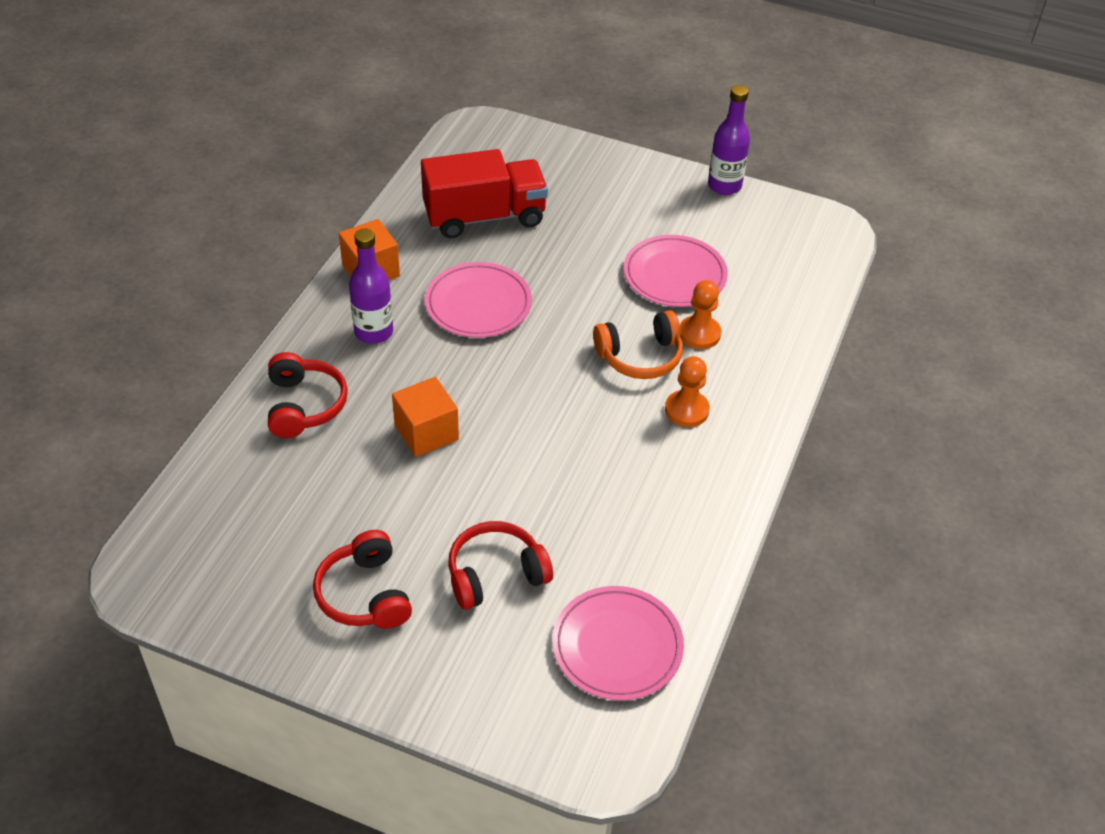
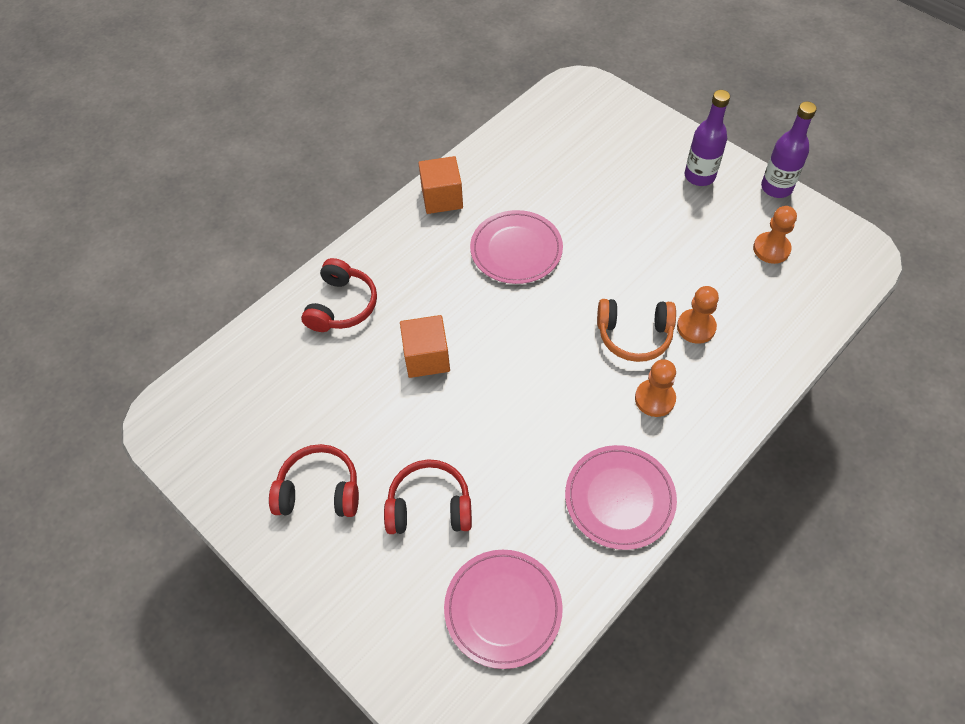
camera: 25 degrees right, 10 degrees up
(365, 594) = (319, 490): red headphones -> red headphones turned 90 degrees clockwise
(374, 332) = (422, 254): purple bottle -> purple bottle (699, 176)
(484, 216) = (554, 170): red truck -> none
(674, 275) = (696, 264): pink plate -> pink plate (619, 498)
(743, 244) = (771, 249): none -> orange pawn

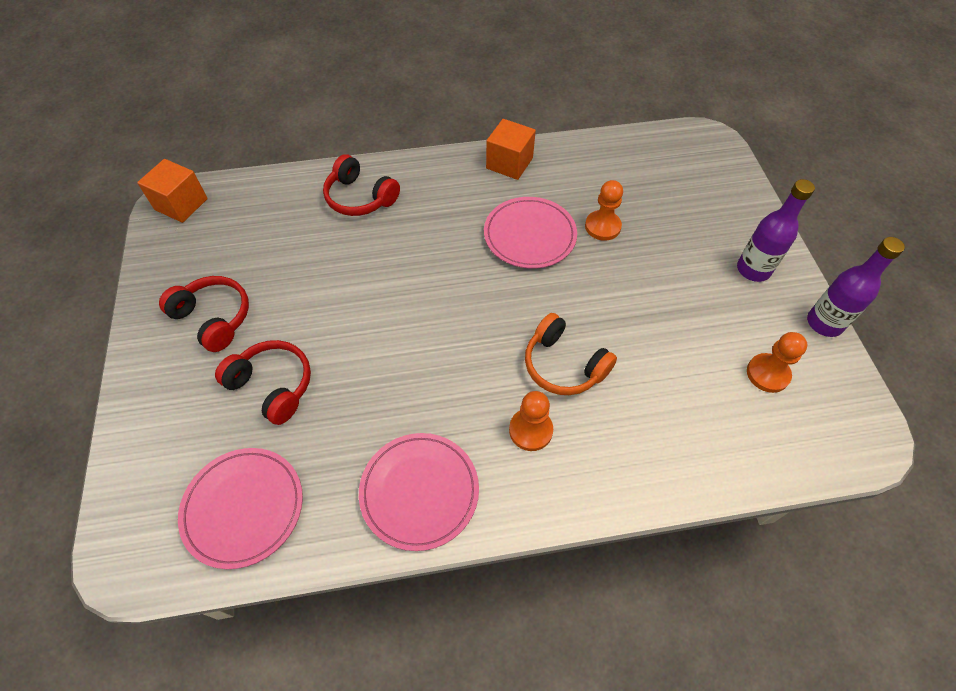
camera: 35 degrees right, 0 degrees up
(342, 305) = (360, 198): red headphones -> red headphones turned 75 degrees clockwise
(426, 357) = (381, 273): orange cube -> orange cube (181, 204)
(696, 327) = (627, 395): orange pawn -> orange pawn (602, 226)

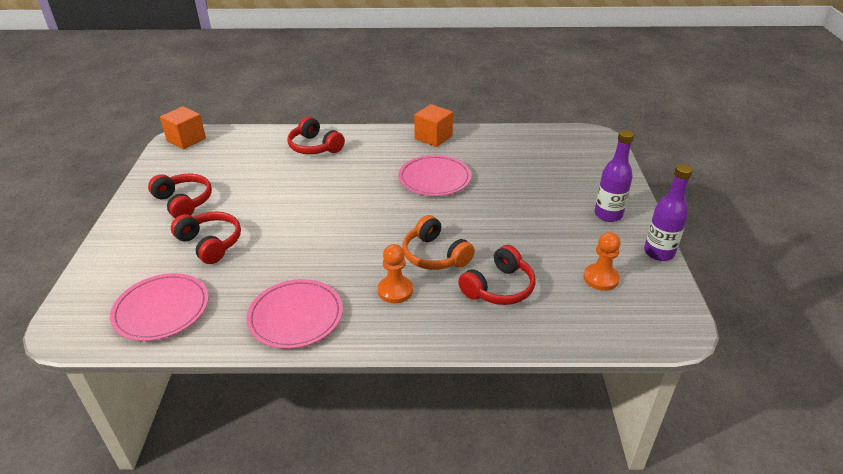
camera: 10 degrees right, 20 degrees down
(602, 226) = (493, 179): orange pawn -> none
(653, 406) = (499, 288): none -> red headphones

